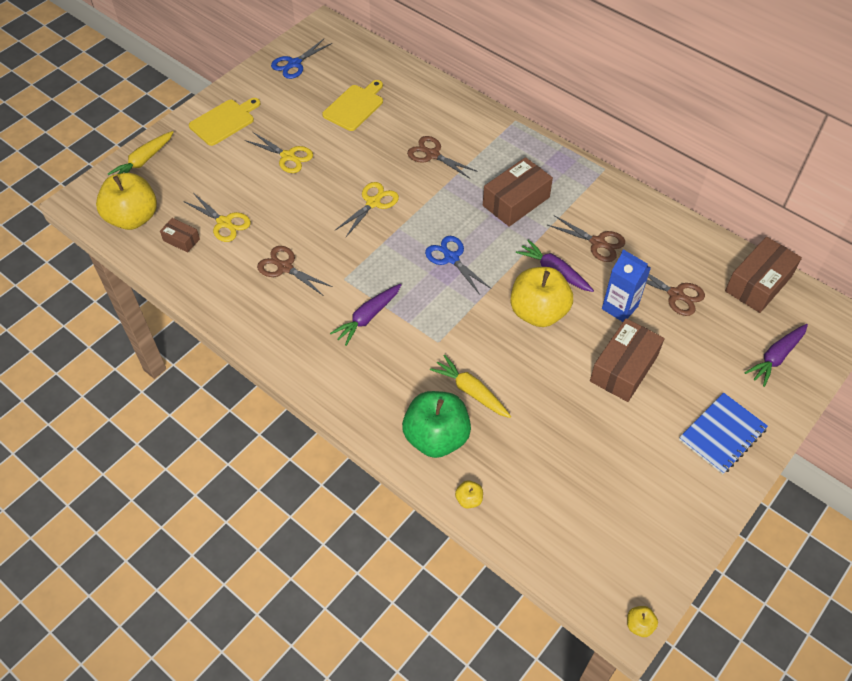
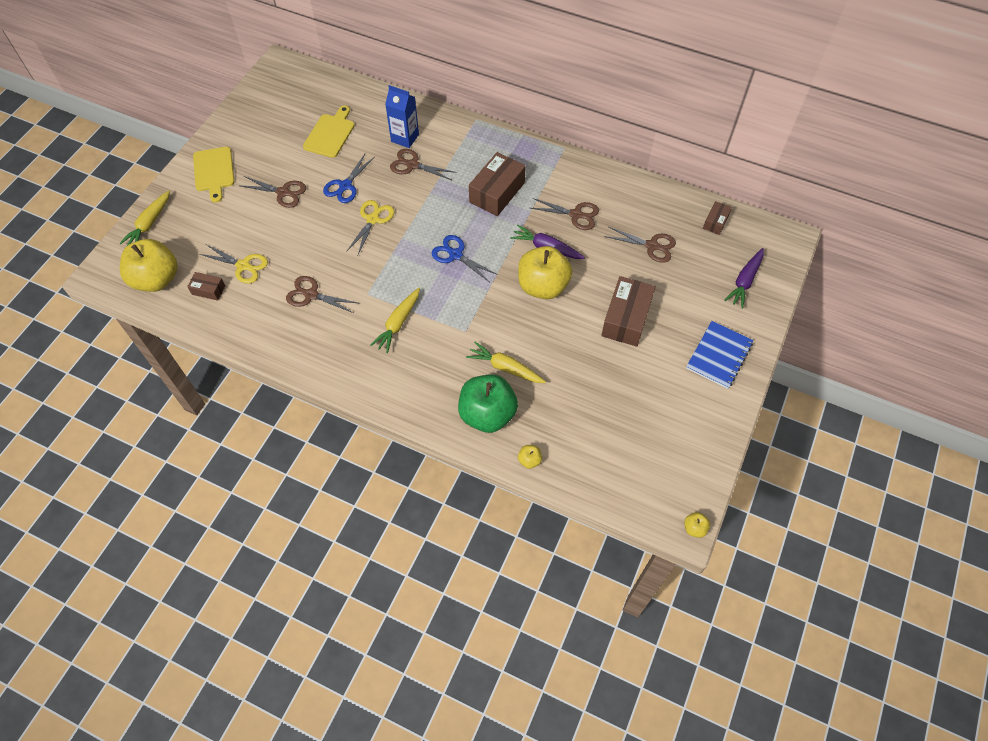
camera: 15 degrees left, 5 degrees up
(224, 121) = (214, 171): yellow cutting board -> yellow cutting board turned 135 degrees clockwise
(288, 156) = (283, 192): yellow scissors -> brown scissors
(294, 64) = (263, 104): blue scissors -> blue scissors (345, 186)
(367, 317) = (398, 323): purple carrot -> yellow carrot
(619, 307) = (609, 267): blue carton -> blue carton (405, 138)
(758, 284) = (715, 222): brown box -> brown box, size x0.52

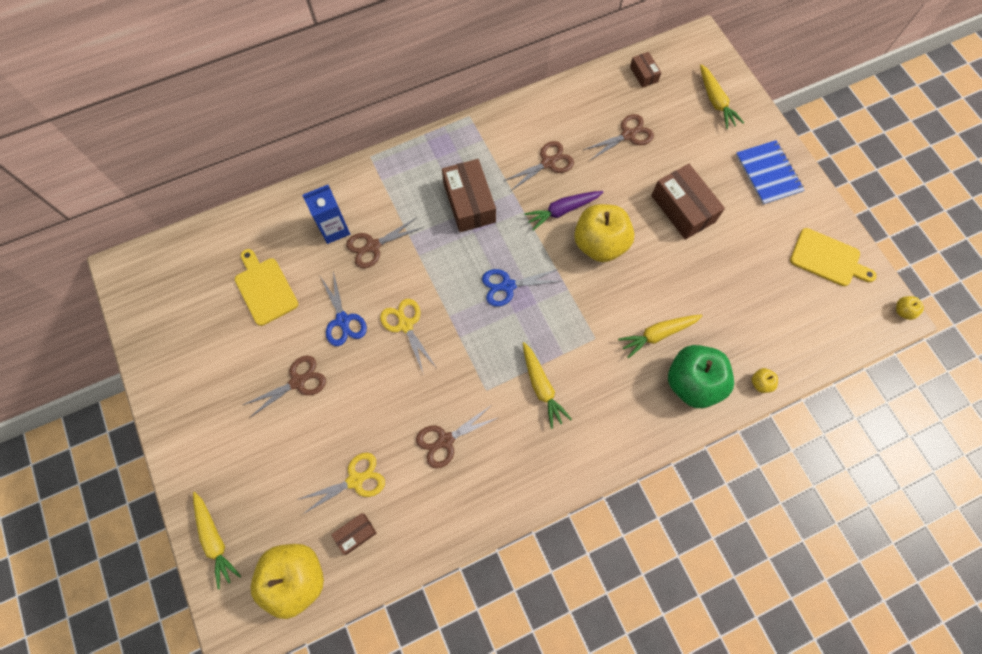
camera: 50 degrees left, 10 degrees up
(214, 171) = (206, 429): yellow cutting board -> yellow cutting board (827, 259)
(744, 281) = (715, 101): purple carrot -> yellow carrot

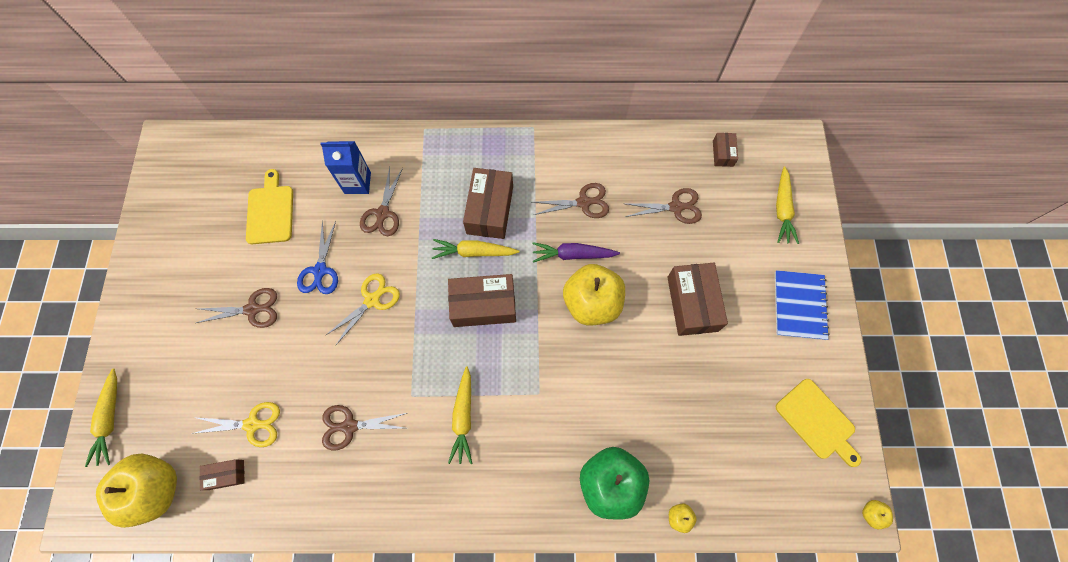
camera: 25 degrees right, 0 degrees up
(373, 246) = (383, 213): brown scissors -> brown scissors turned 75 degrees counterclockwise
(405, 325) = (372, 300): yellow scissors -> yellow scissors turned 45 degrees clockwise
(508, 286) = (483, 305): blue scissors -> brown box
(658, 334) = (601, 418): yellow carrot -> yellow carrot (474, 252)

